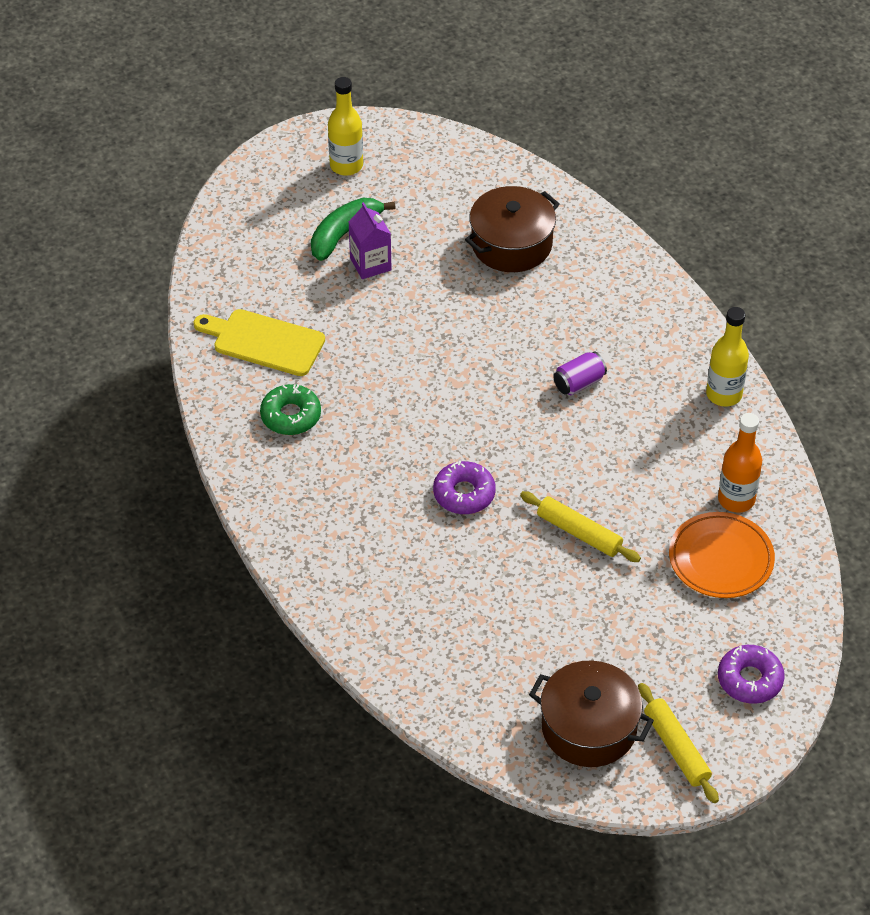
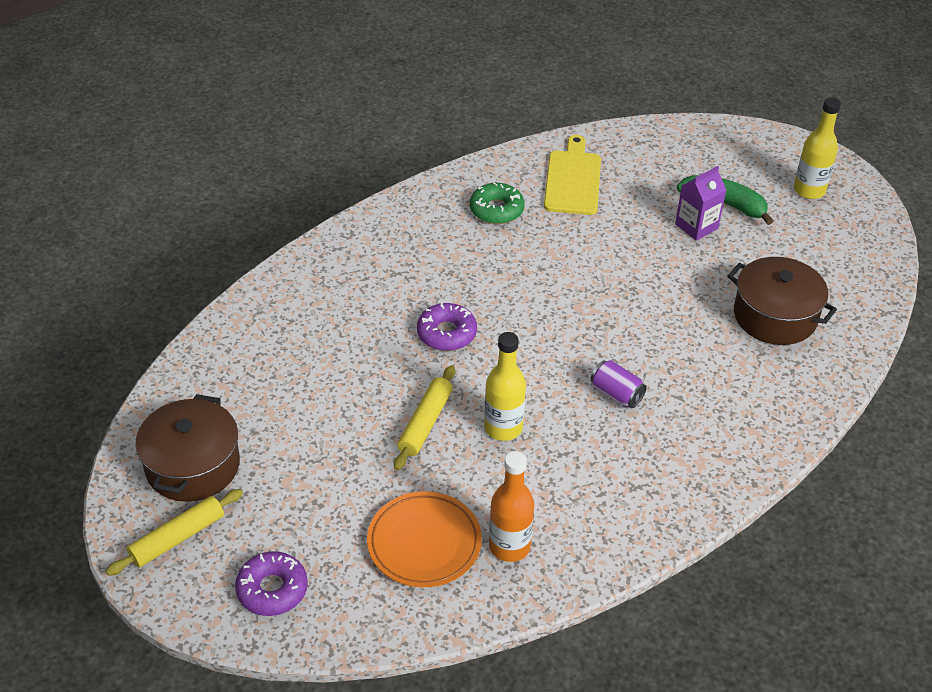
camera: 75 degrees right, 5 degrees down
(724, 394) = (652, 516): yellow bottle -> yellow bottle (503, 428)

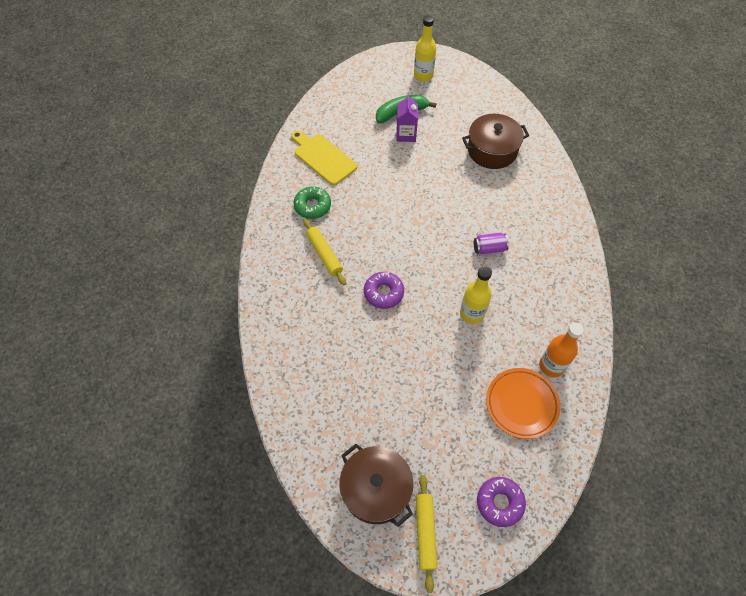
camera: 50 degrees left, 15 degrees up
(425, 423) = (439, 347): yellow rolling pin -> yellow rolling pin (324, 254)

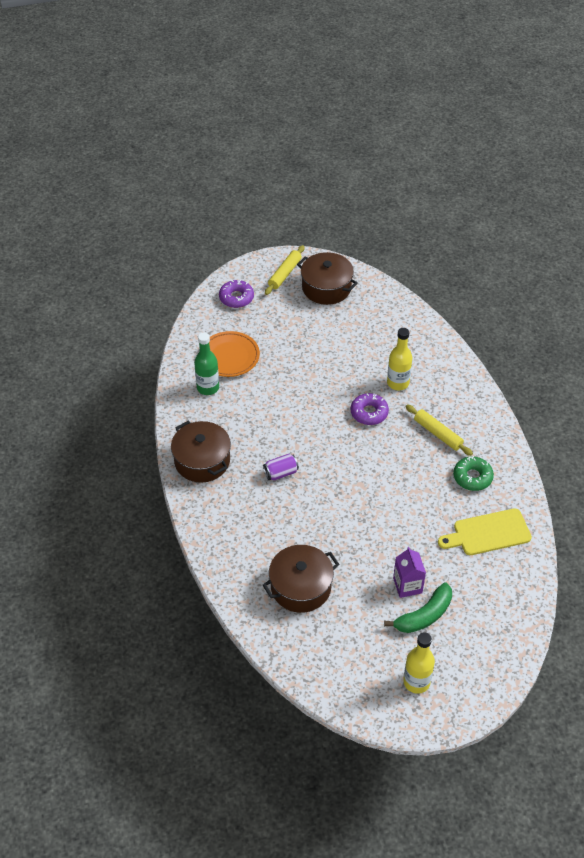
camera: 165 degrees right, 10 degrees down
(323, 158) = (488, 533): yellow cutting board -> yellow cutting board turned 135 degrees clockwise
(425, 532) = (284, 274): yellow rolling pin -> yellow rolling pin turned 45 degrees clockwise
(472, 314) = (284, 413): yellow bottle -> yellow bottle (398, 383)
(551, 366) = (208, 388): orange bottle -> green bottle
(565, 279) = (202, 461): none -> brown pot

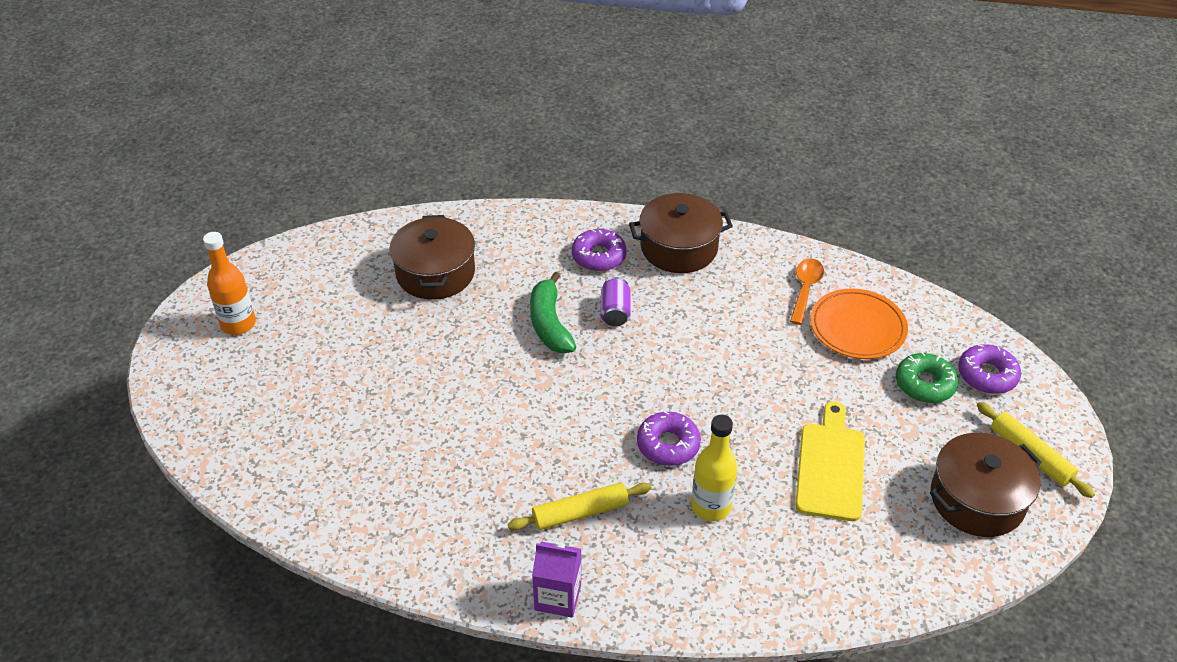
camera: 115 degrees right, 5 degrees down
(208, 388) = (805, 289): green bottle -> orange spoon
(233, 500) = (599, 256): none -> purple donut
(407, 585) = (362, 368): purple carton -> purple carton (558, 597)
(416, 682) = (238, 324): yellow bottle -> orange bottle
(424, 615) = (310, 366): green banana -> green banana (549, 324)
(472, 477) = (474, 518): green donut -> green donut (924, 384)
(488, 533) = (370, 490): yellow cutting board -> yellow cutting board (830, 467)

